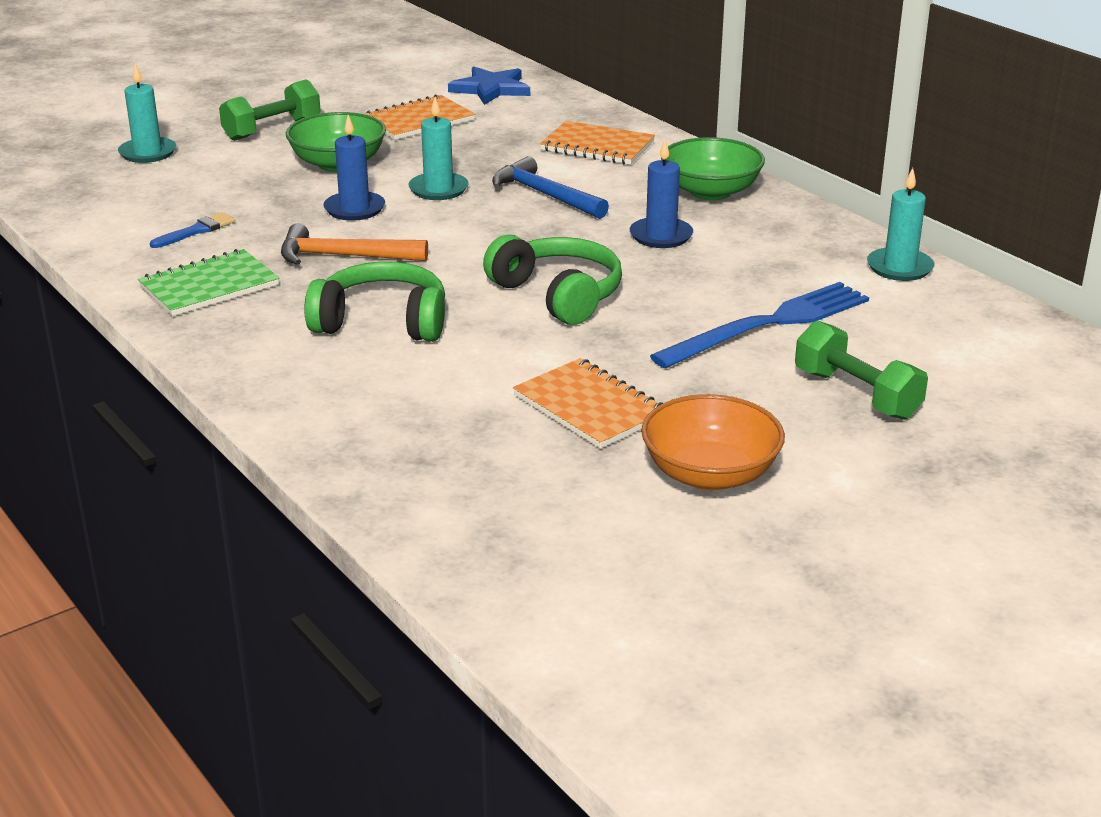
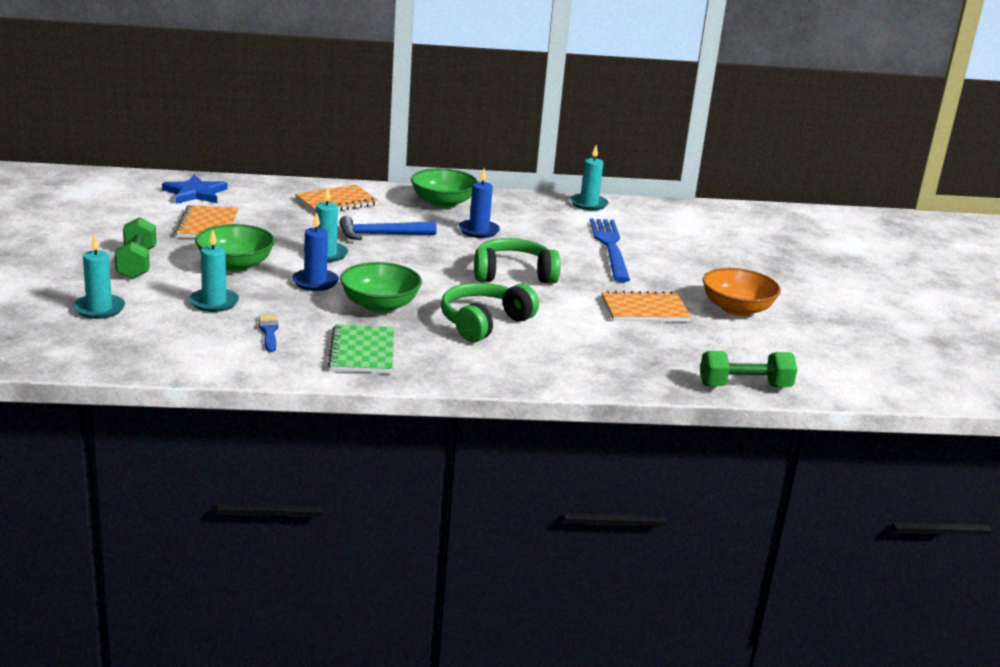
camera: 60 degrees left, 5 degrees down
(231, 187) = (214, 302): none -> turquoise candle
(343, 256) = (380, 305): orange hammer -> green bowl
(856, 394) = (698, 257): green dumbbell -> green dumbbell (744, 386)

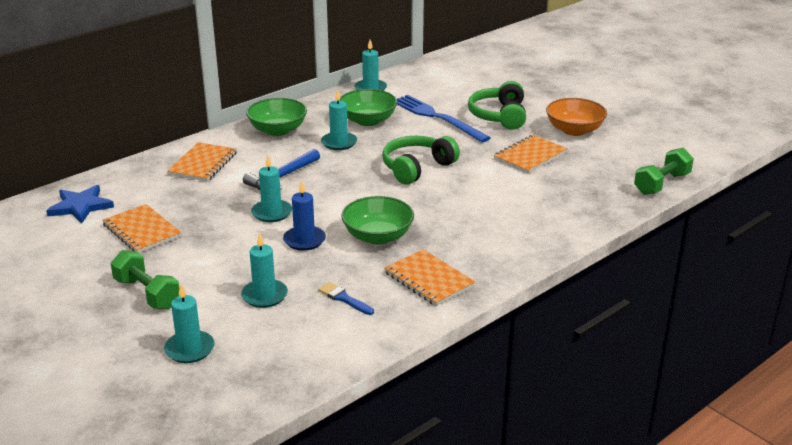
camera: 35 degrees left, 5 degrees up
(235, 265) = (224, 255): green bowl -> green bowl (368, 121)
(362, 352) = (429, 279): green notebook -> orange notebook
(478, 231) = (339, 143): blue candle -> turquoise candle
(484, 323) = (461, 215): green headphones -> green headphones (499, 116)

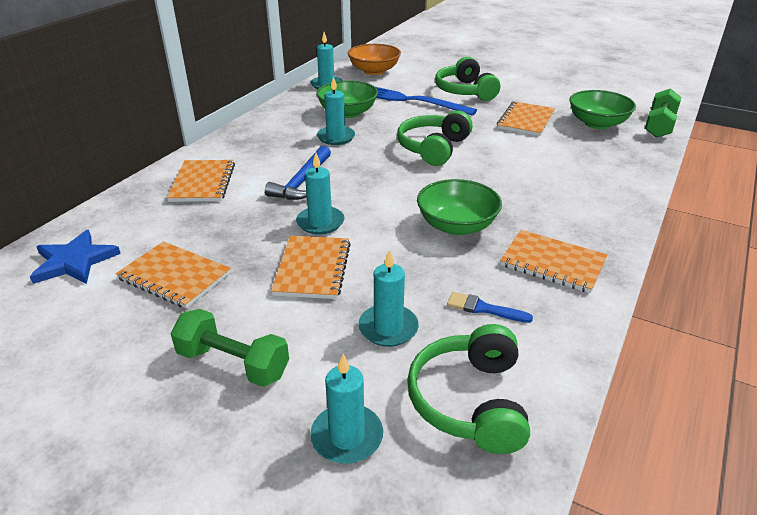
camera: 20 degrees left, 5 degrees up
(241, 245) = (312, 269): none -> orange notebook
(278, 130) = (263, 135): green bowl -> green bowl (597, 123)
(283, 350) = (470, 401): none -> green headphones
(304, 240) = (381, 246): blue candle -> none
(574, 130) = (540, 93): orange bowl -> orange bowl (374, 71)

